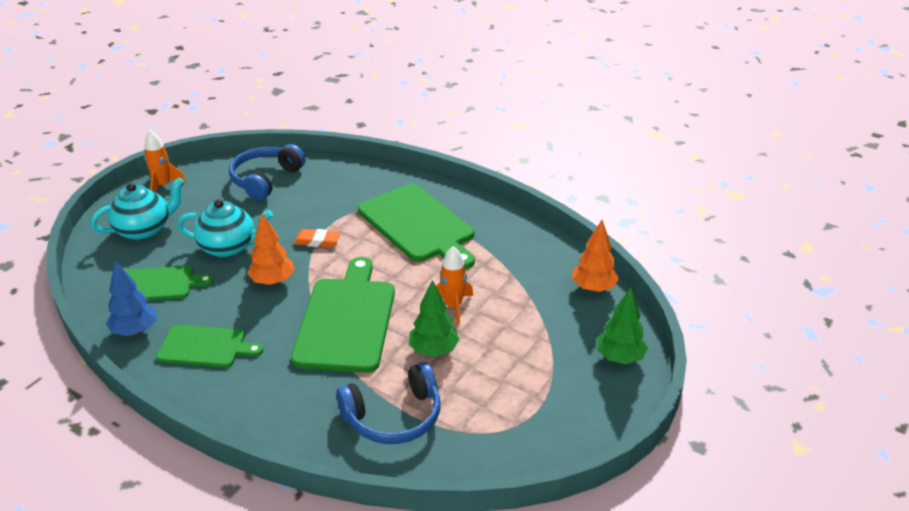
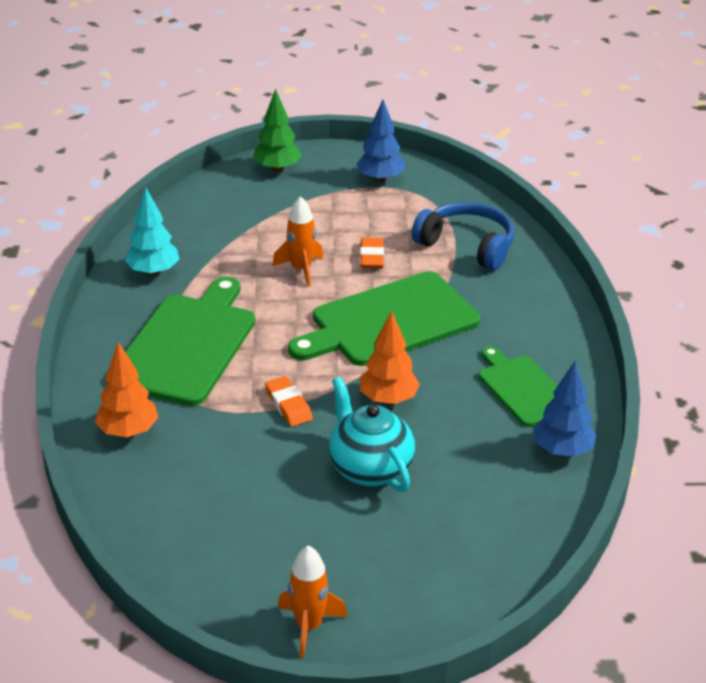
camera: 125 degrees left, 0 degrees up
(144, 230) = (415, 569): turquoise teapot -> none
(158, 284) = (486, 483): green cutting board -> none
(266, 179) = (201, 526): blue headphones -> none
(433, 351) = (372, 257): green tree -> orange eraser
(516, 239) = (153, 272): none -> turquoise tree
(549, 417) = (380, 179): none -> blue tree
(593, 288) = (193, 205): orange tree -> orange tree (128, 431)

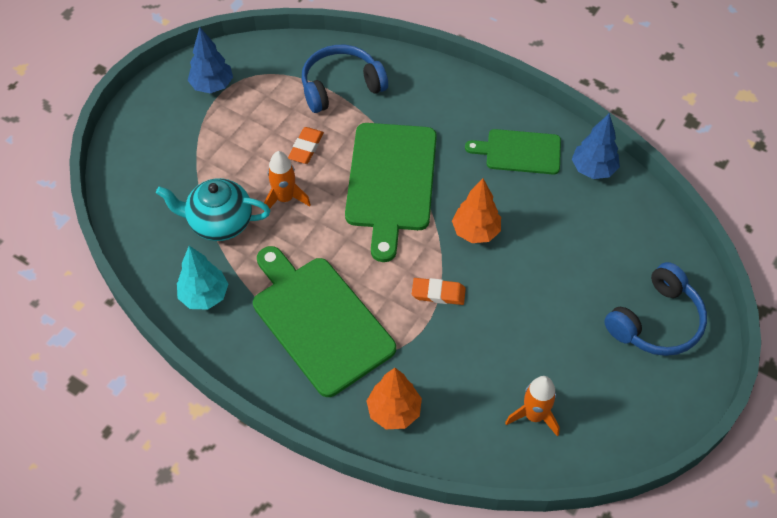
camera: 55 degrees left, 20 degrees up
(277, 169) = (136, 140): green tree -> none
(309, 626) = (665, 401): orange rocket -> orange rocket (534, 415)
(369, 468) = (538, 283): turquoise teapot -> turquoise teapot (219, 223)
(372, 257) = (306, 147): orange eraser -> orange eraser turned 75 degrees clockwise
(408, 579) = (656, 321): none -> blue headphones

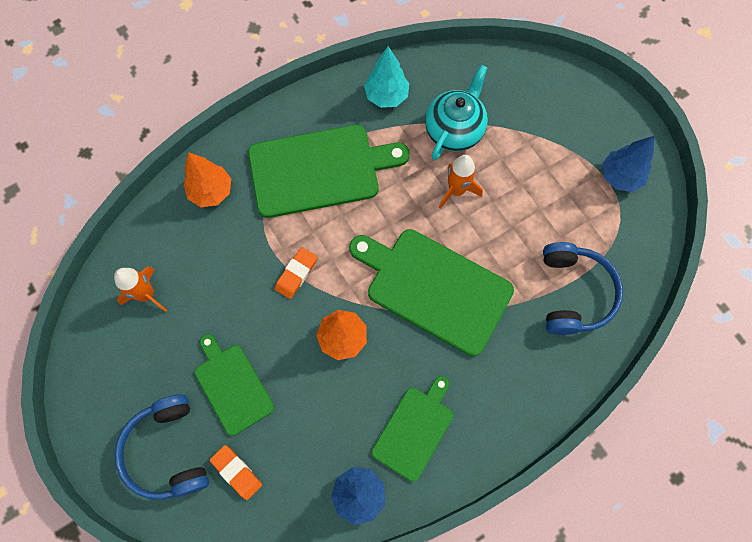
camera: 115 degrees right, 15 degrees up
(306, 147) = (508, 230): orange eraser -> orange eraser (236, 472)
(570, 298) = (232, 386): none -> green cutting board

